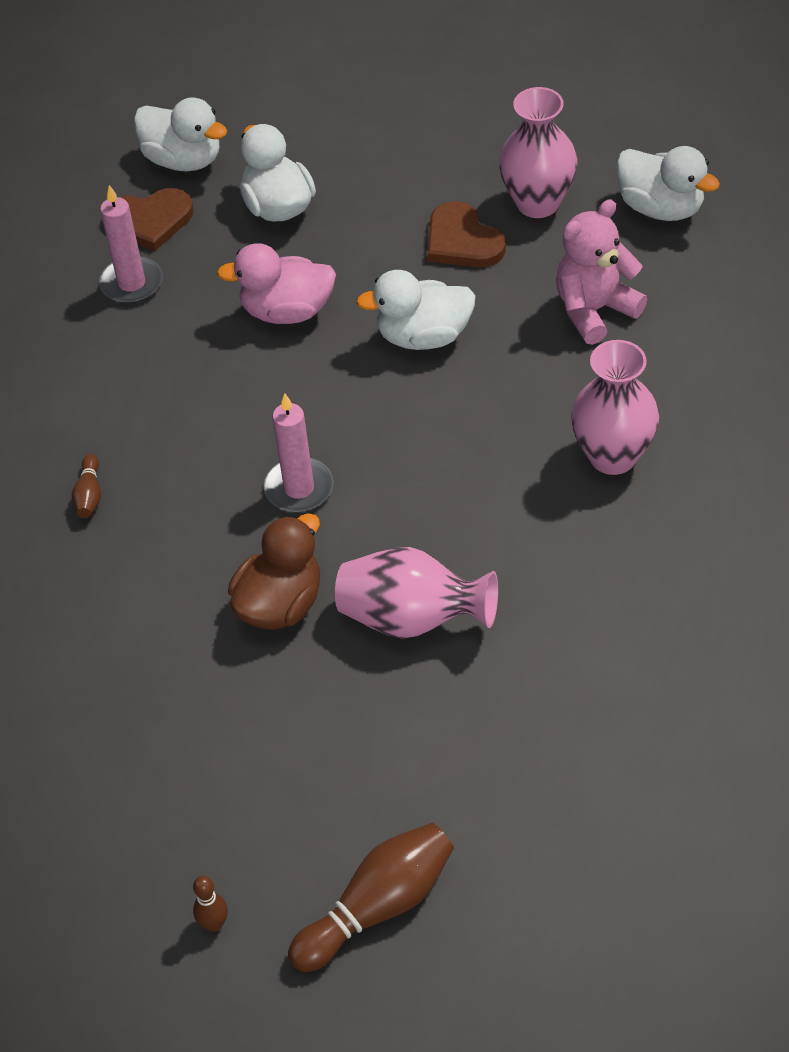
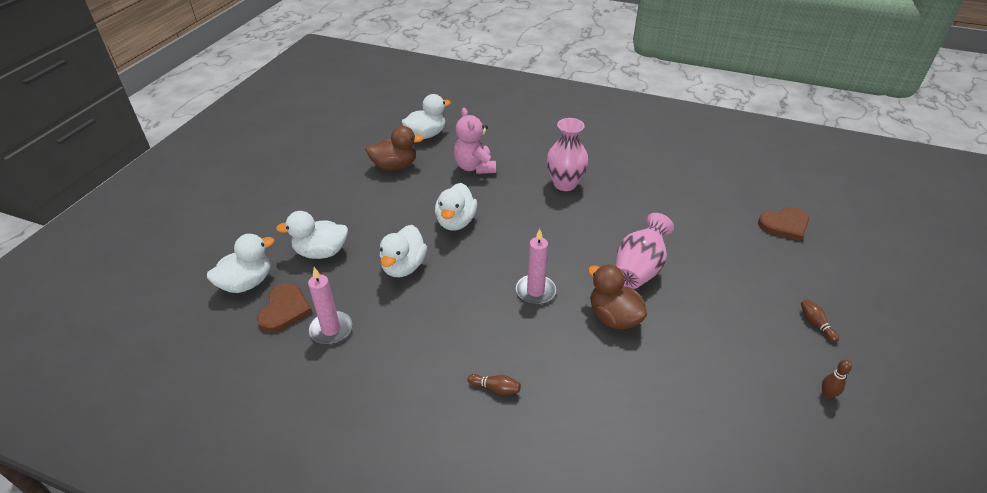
camera: 75 degrees left, 10 degrees down
(287, 311) = (404, 267): pink duck -> white duck
(378, 907) = (815, 324): brown bowling pin -> brown bowling pin, size x0.49
(462, 241) = (401, 194): brown heart -> brown heart (784, 225)
(537, 203) = (395, 166): pink vase -> brown duck

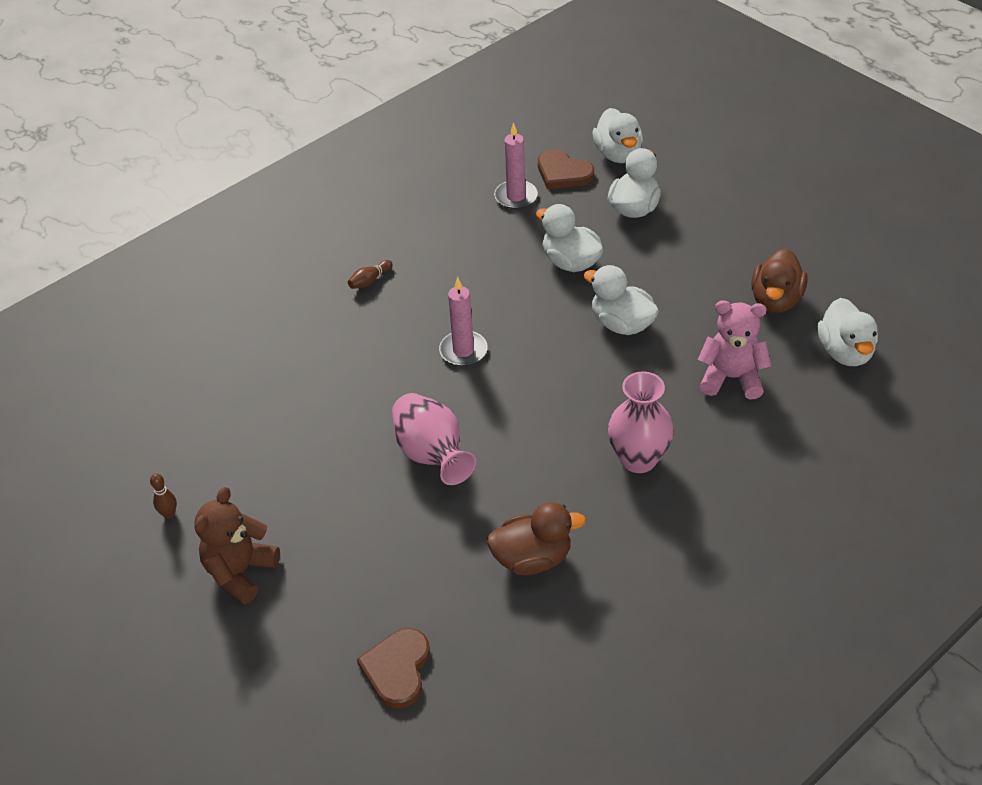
camera: 120 degrees right, 5 degrees up
(613, 317) = (383, 397): brown duck -> brown duck (532, 558)
(815, 324) = (240, 572): brown bowling pin -> brown teddy bear

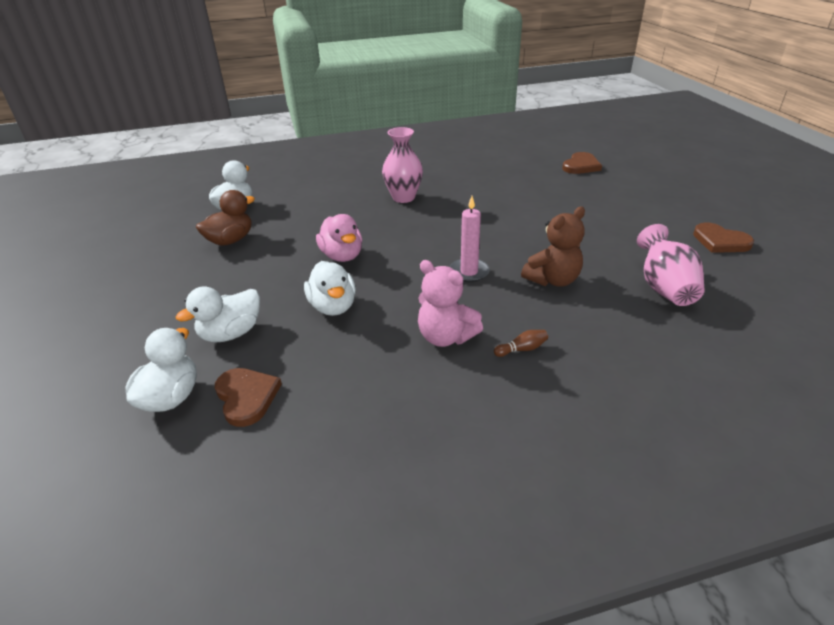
camera: 155 degrees left, 10 degrees down
(169, 514) = (720, 241): brown bowling pin -> brown heart
(240, 572) = (666, 208): brown teddy bear -> brown teddy bear (552, 280)
(432, 455) = (525, 226): pink vase -> pink vase (664, 288)
(516, 197) = (319, 387): pink candle -> none
(532, 558) = (492, 180): brown duck -> none
(622, 324) = (342, 256): white duck -> pink duck
(731, 378) = (312, 214): pink teddy bear -> pink teddy bear (446, 337)

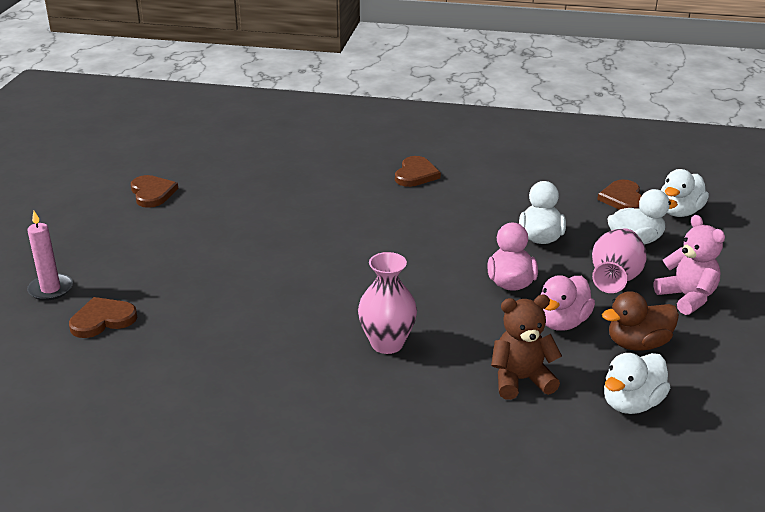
camera: 155 degrees left, 5 degrees down
(290, 239) = (562, 322): none -> pink duck
(446, 337) = (462, 194): pink teddy bear -> pink teddy bear (687, 297)
(469, 272) = (399, 231): pink candle -> pink candle (51, 289)
(522, 349) = (416, 174): brown bowling pin -> brown heart
(552, 280) = (337, 206): brown teddy bear -> brown teddy bear (521, 380)
(664, 288) = (263, 178): pink vase -> pink vase (614, 279)

